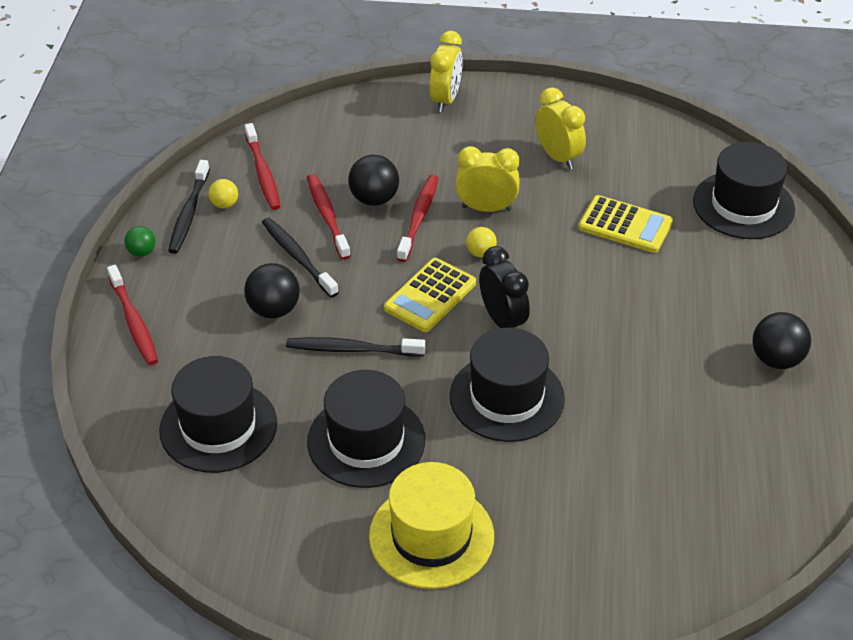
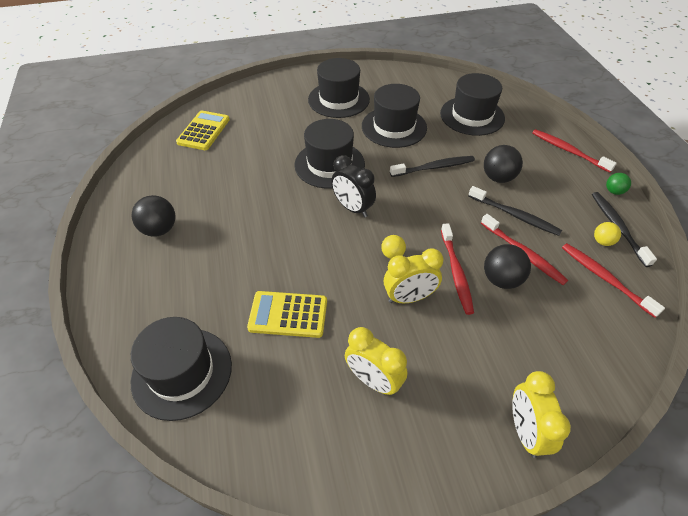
camera: 160 degrees right, 5 degrees up
(430, 296) = (408, 212): yellow calculator -> yellow calculator (203, 131)
(431, 536) = (338, 99): yellow hat -> black hat

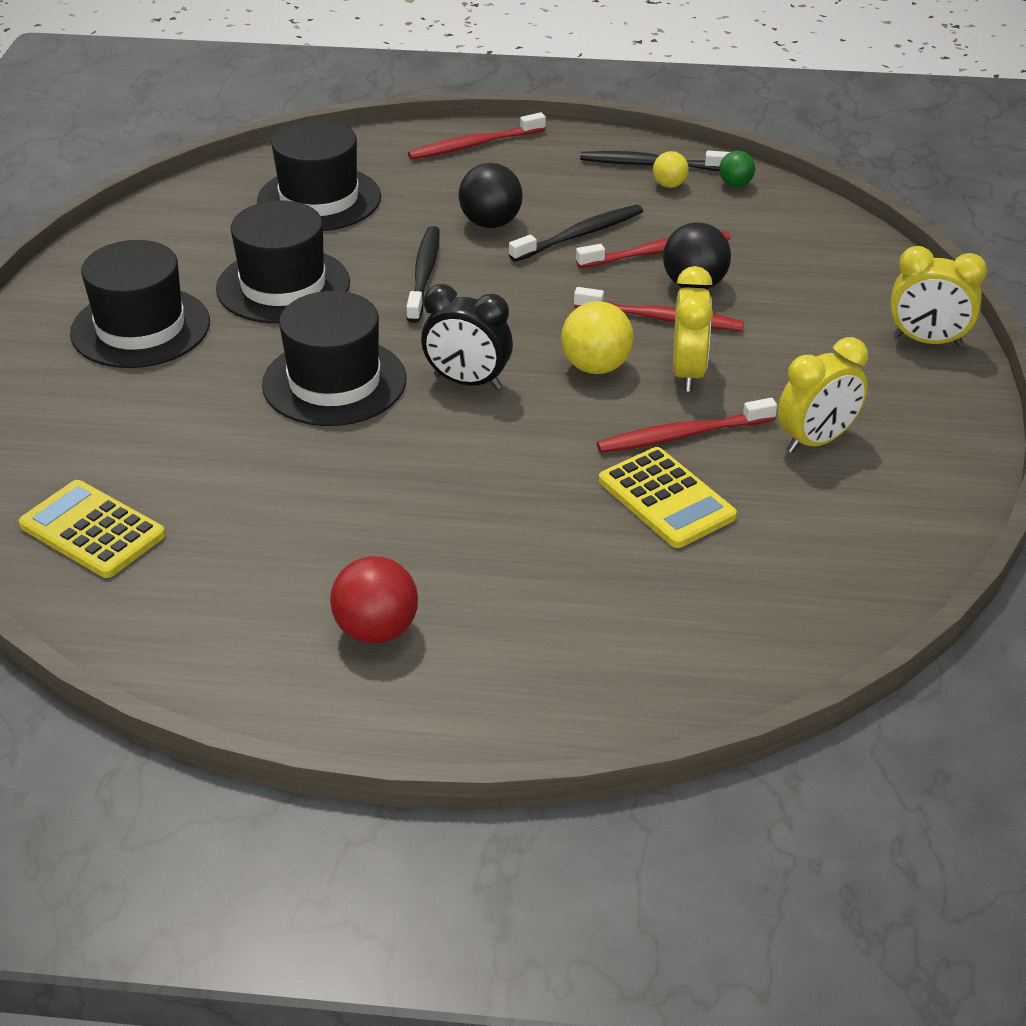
camera: 70 degrees left, 10 degrees down
(159, 229) = (376, 630): black ball -> red ball
(182, 372) = (731, 633): black hat -> none
(288, 315) = (666, 499): yellow calculator -> yellow calculator turned 60 degrees counterclockwise
(352, 208) = (467, 382): black clock -> black clock turned 45 degrees clockwise
(392, 254) = (596, 367): yellow ball -> yellow ball, size x1.73
(605, 278) = (732, 206): red toothbrush -> red toothbrush (682, 435)
(613, 191) = (583, 142): green ball -> green ball (735, 184)

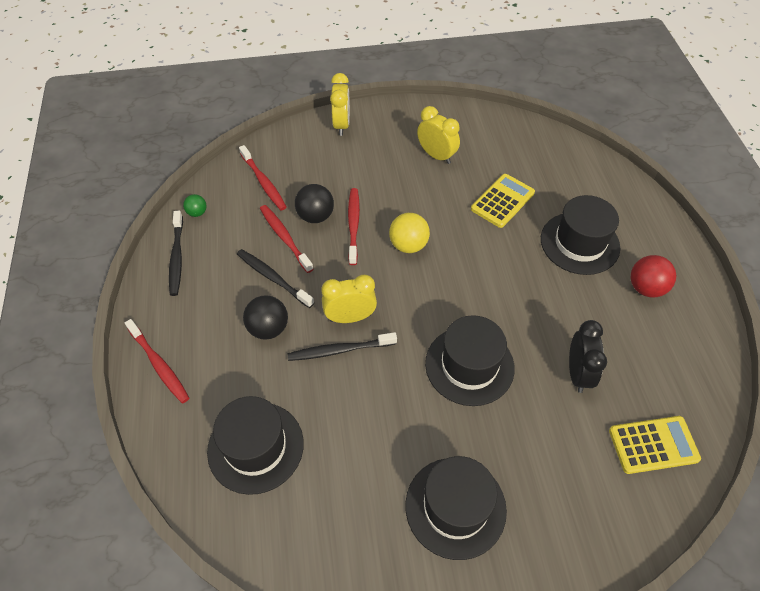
camera: 105 degrees left, 15 degrees up
(92, 530) = (653, 445): yellow calculator -> yellow calculator turned 120 degrees counterclockwise
(283, 286) = (376, 431): black hat -> black hat (579, 243)
(467, 382) = (443, 299): black clock -> black clock (578, 373)
(669, 185) = (203, 244): yellow ball -> none
(682, 435) = (452, 202): red toothbrush -> red toothbrush (263, 182)
(688, 373) = (400, 207): yellow clock -> yellow clock (350, 317)

